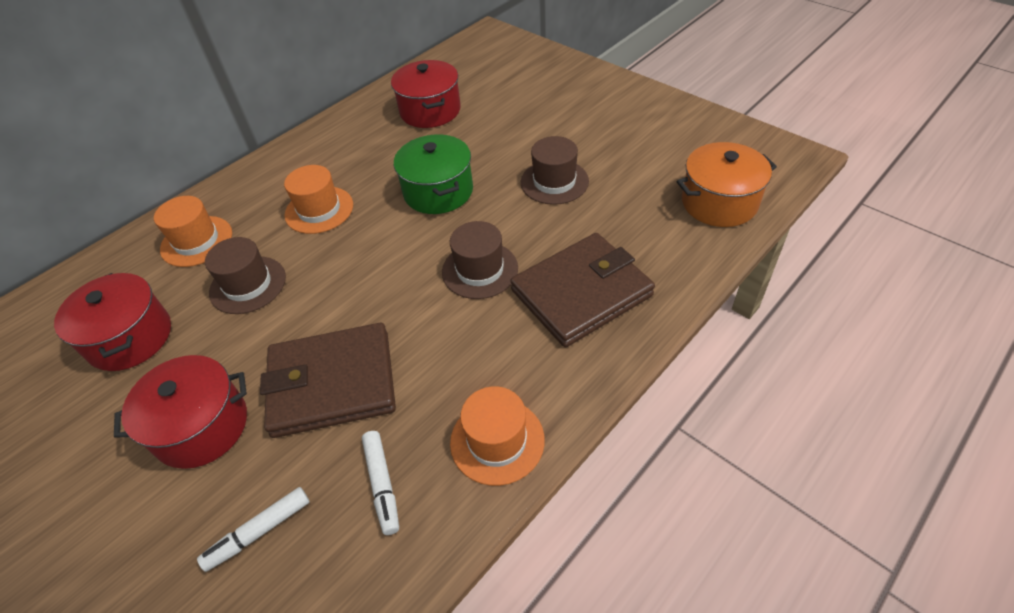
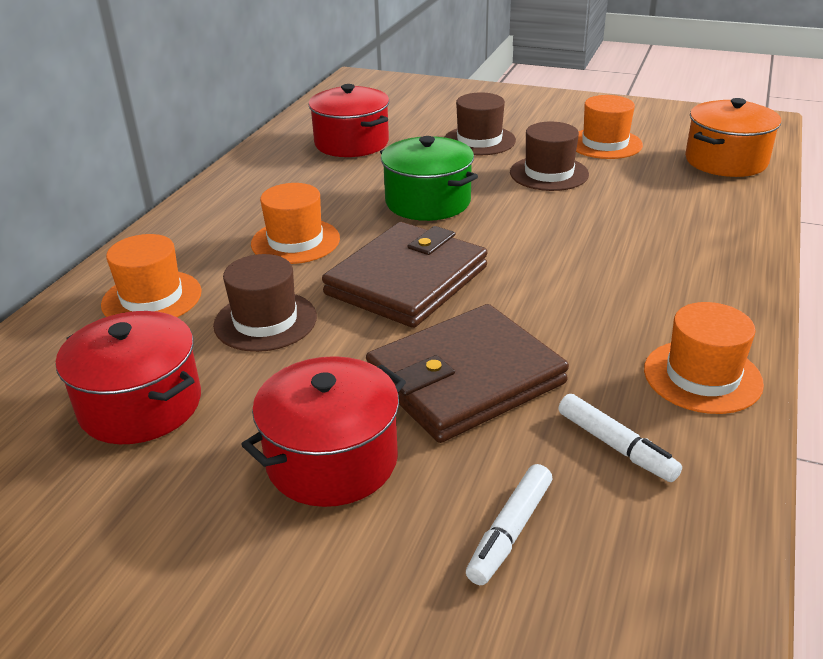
camera: 25 degrees left, 15 degrees down
(480, 270) = (540, 252): brown hat -> brown hat (479, 140)
(581, 293) = (665, 247): brown wallet -> brown wallet (407, 280)
(629, 156) = (605, 144): none -> orange hat

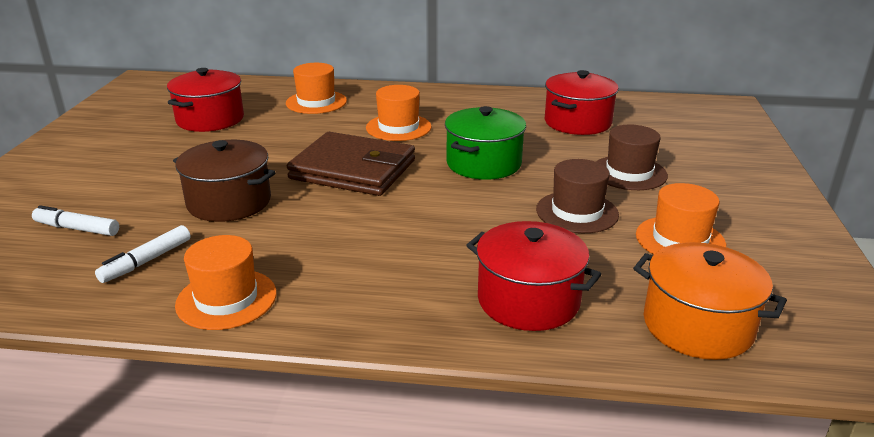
camera: 75 degrees right, 5 degrees down
(265, 321) = (294, 134): brown hat -> none
(332, 460) = (154, 172): red pot -> red pot (528, 300)
(465, 378) = (229, 202): brown wallet -> brown pot

